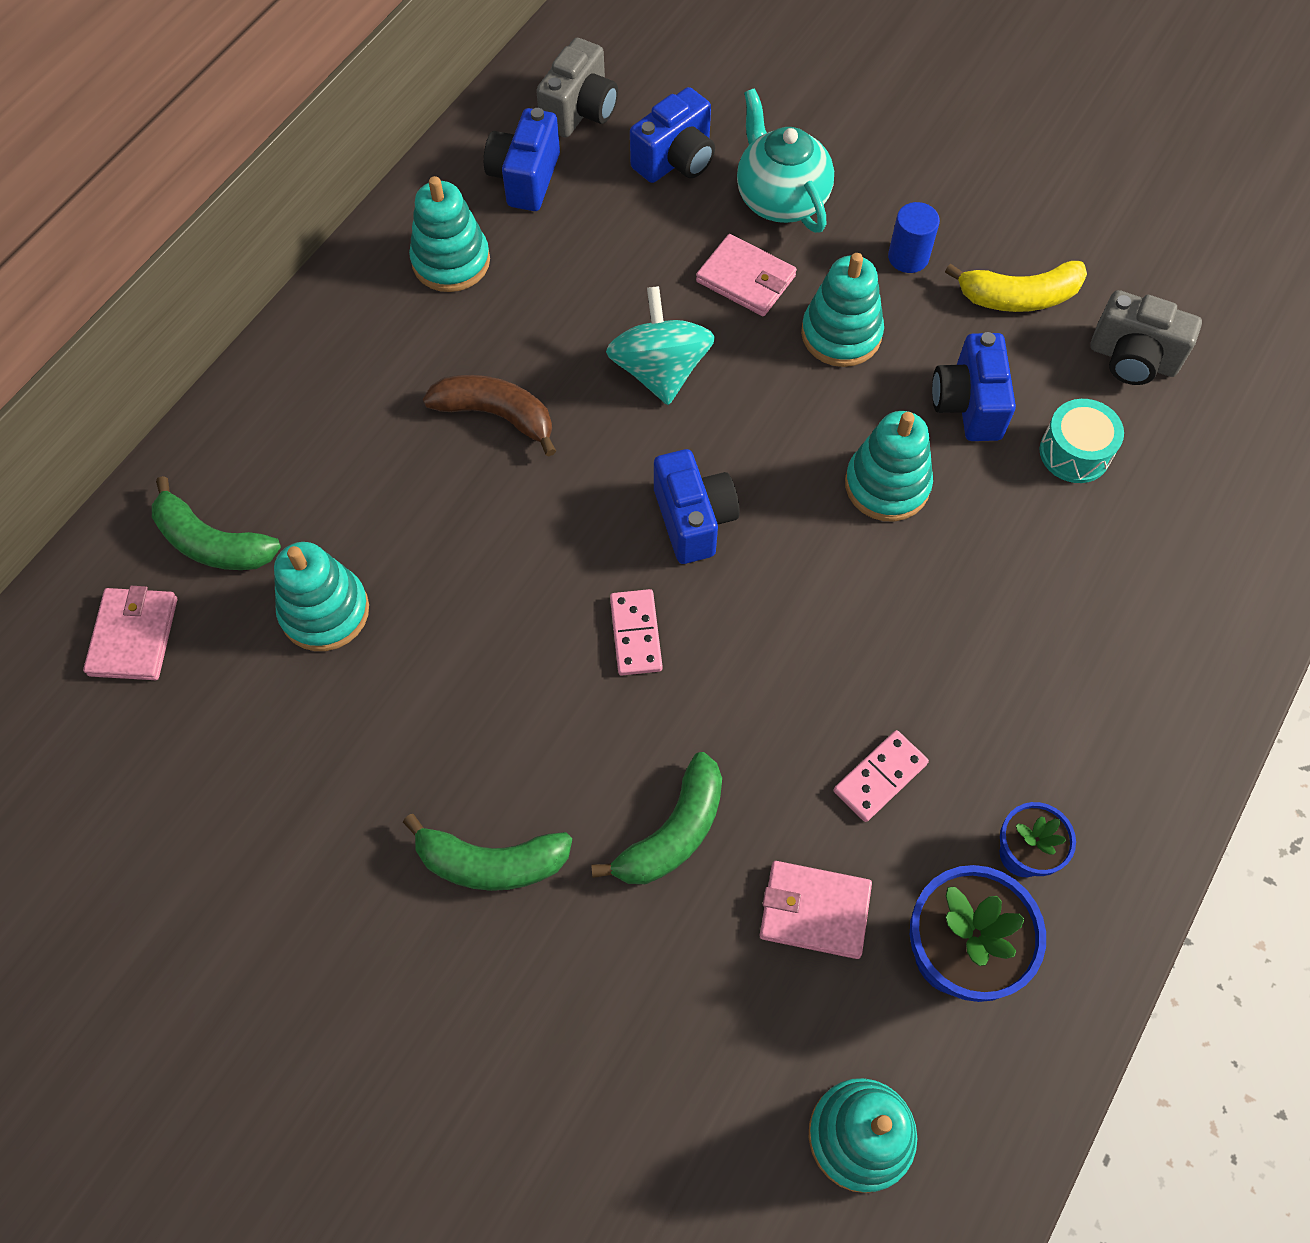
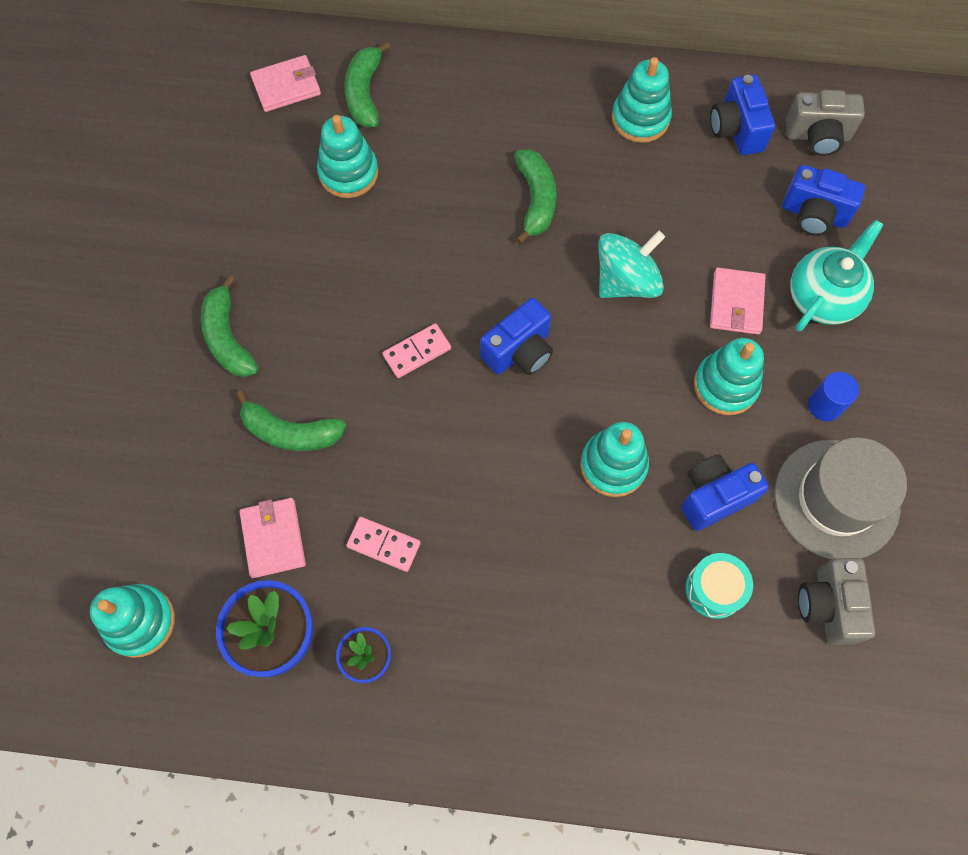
camera: 65 degrees right, 5 degrees up
(496, 415) = (535, 200): brown banana -> green banana
(525, 178) = (736, 130): blue camera -> blue camera turned 90 degrees counterclockwise
(1018, 297) = (836, 499): yellow banana -> grey hat

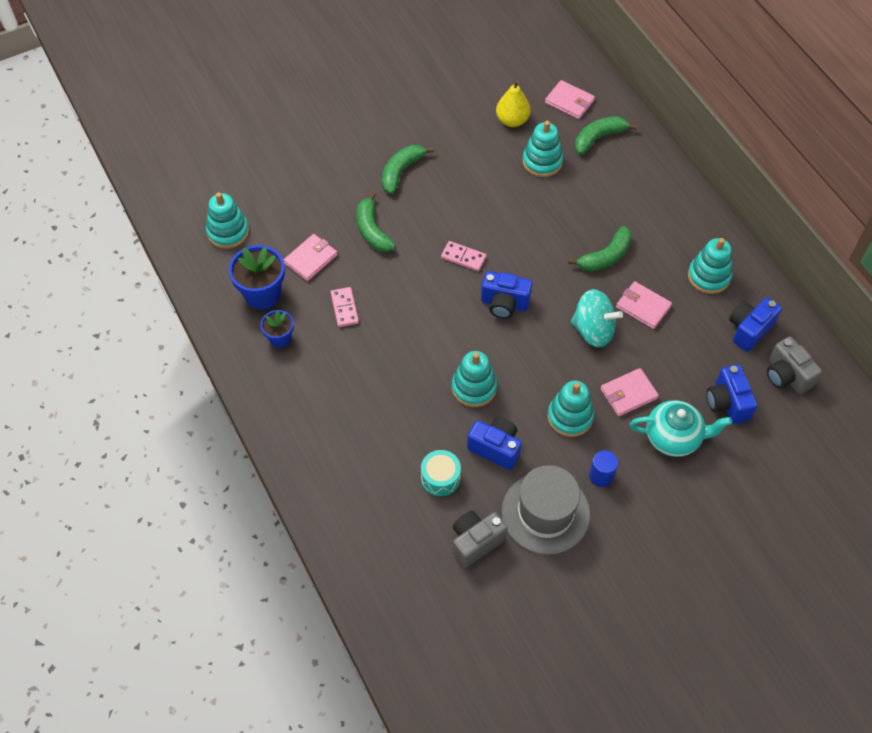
camera: 55 degrees right, 10 degrees down
(260, 163) = (512, 120): none -> yellow pear
(632, 209) = (643, 306): none -> pink wallet

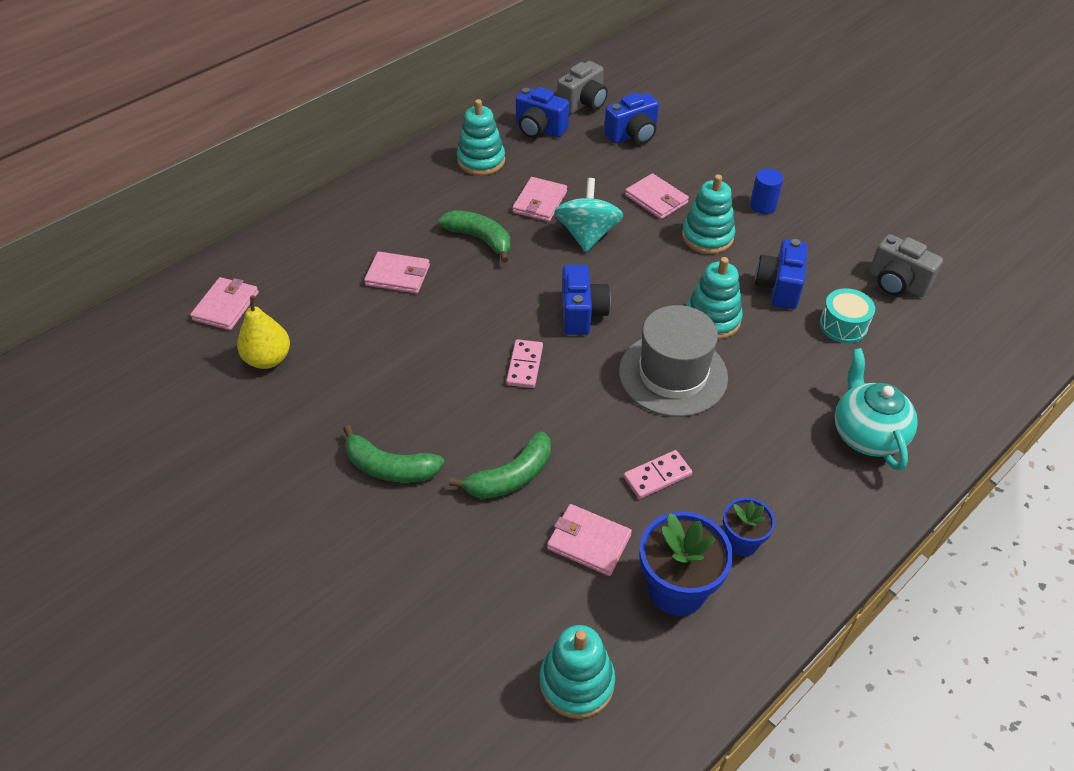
camera: 105 degrees left, 10 degrees down
(542, 162) = (341, 316): turquoise stacking toy -> none
(545, 513) = (829, 238): grey hat -> grey hat (673, 374)
(576, 199) = (398, 275): none -> pink wallet
(598, 138) = (290, 270): green banana -> none
(674, 438) = (691, 164): turquoise teapot -> turquoise teapot (866, 434)

